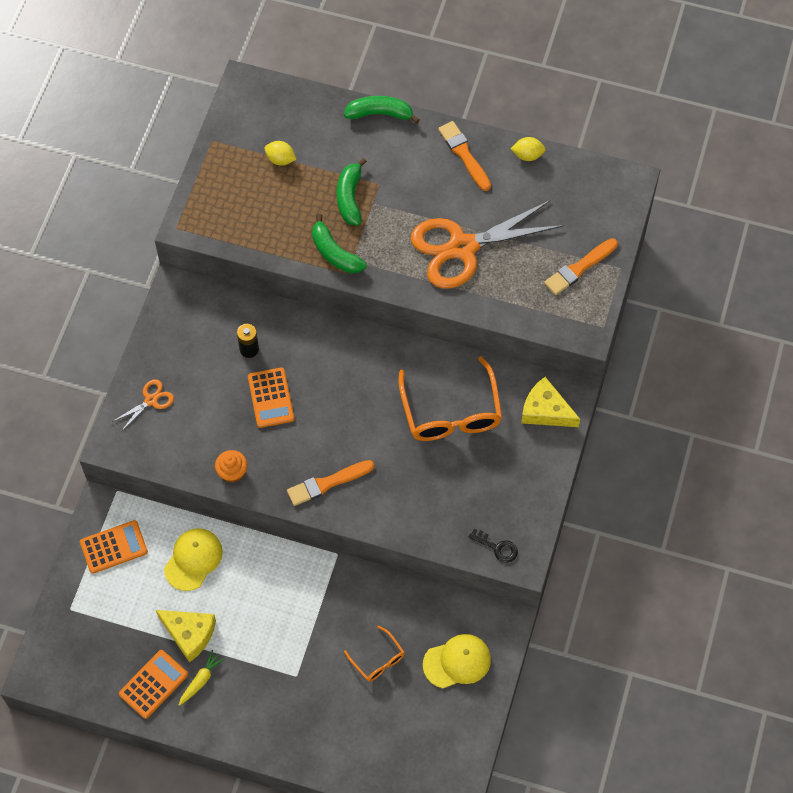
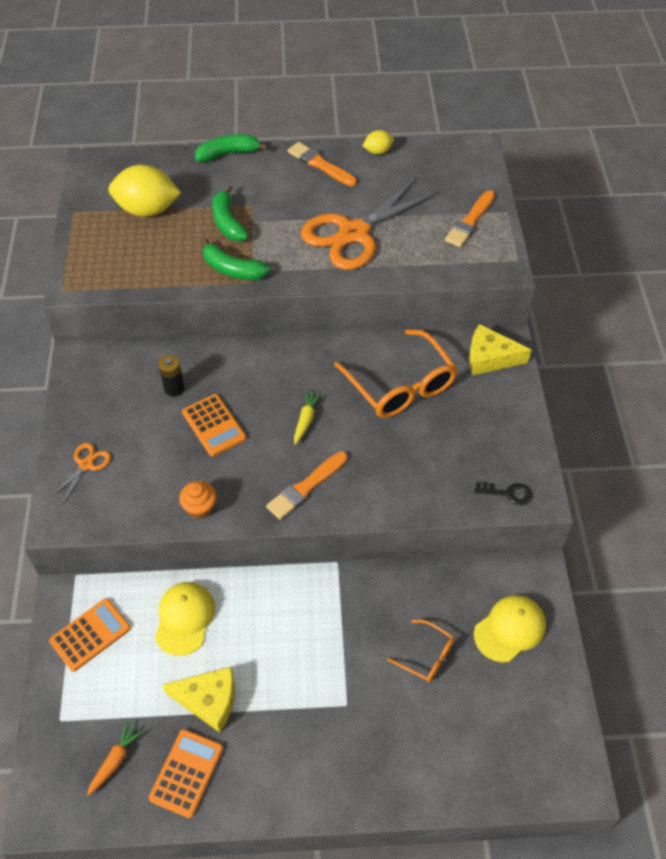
camera: 20 degrees left, 10 degrees down
(102, 655) = (115, 761): none -> orange carrot
(201, 680) = (240, 748): yellow carrot -> yellow carrot (306, 420)
(280, 159) = (147, 210): yellow lemon -> yellow lemon, size x2.04

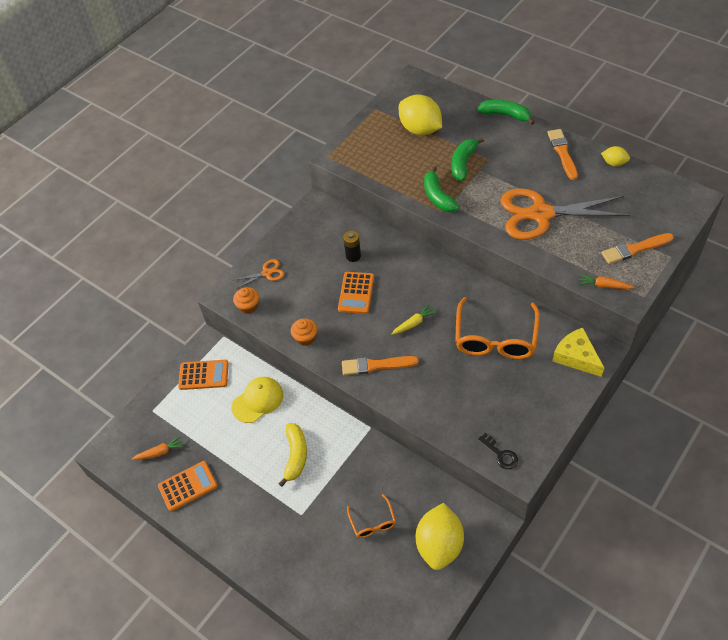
camera: 45 degrees right, 0 degrees up
(97, 515) = (248, 306): none -> orange cupcake
(208, 700) = (231, 455): yellow cheese -> none
(283, 648) = (295, 456): none -> yellow banana
(475, 269) = (604, 286): none -> orange carrot
(510, 629) = (439, 545): yellow cap -> yellow lemon

